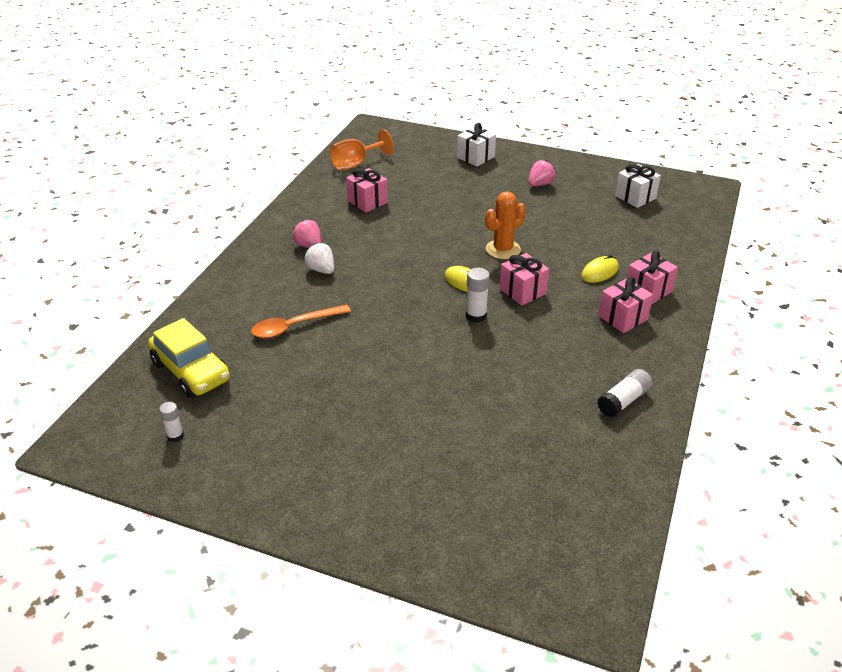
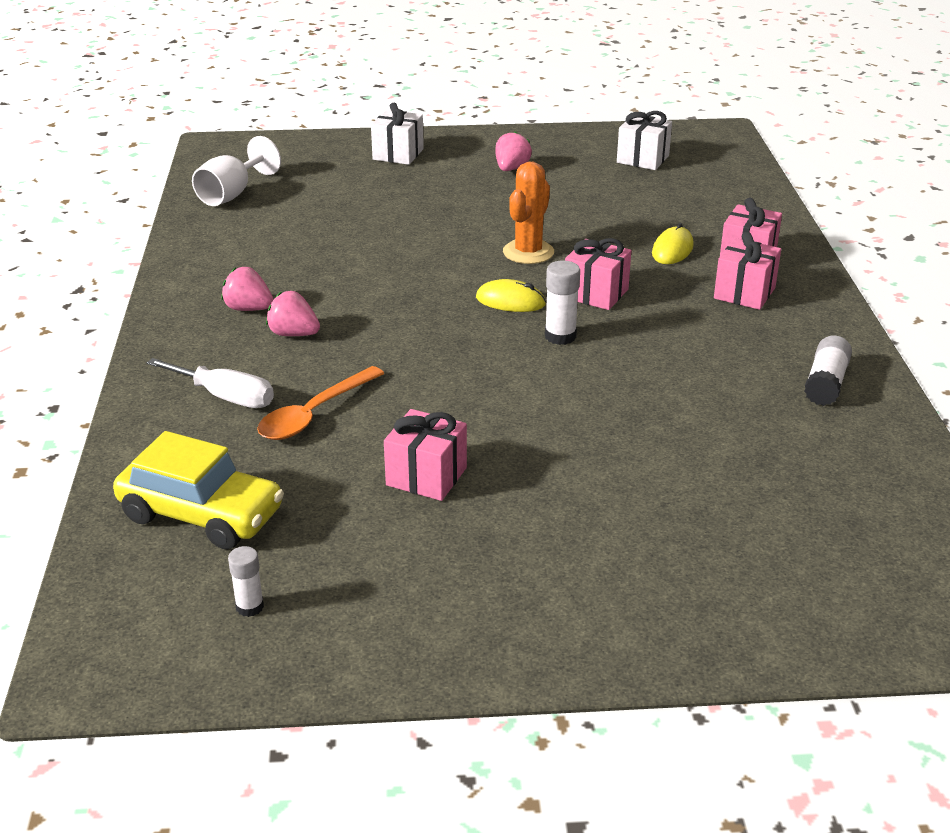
camera: 25 degrees left, 5 degrees down
(255, 301) = (225, 397): none -> white screwdriver
(321, 270) = (293, 334): white strawberry -> pink strawberry
(356, 164) = (232, 194): orange goblet -> white goblet
(367, 201) = (289, 236): pink gift -> pink gift (426, 476)

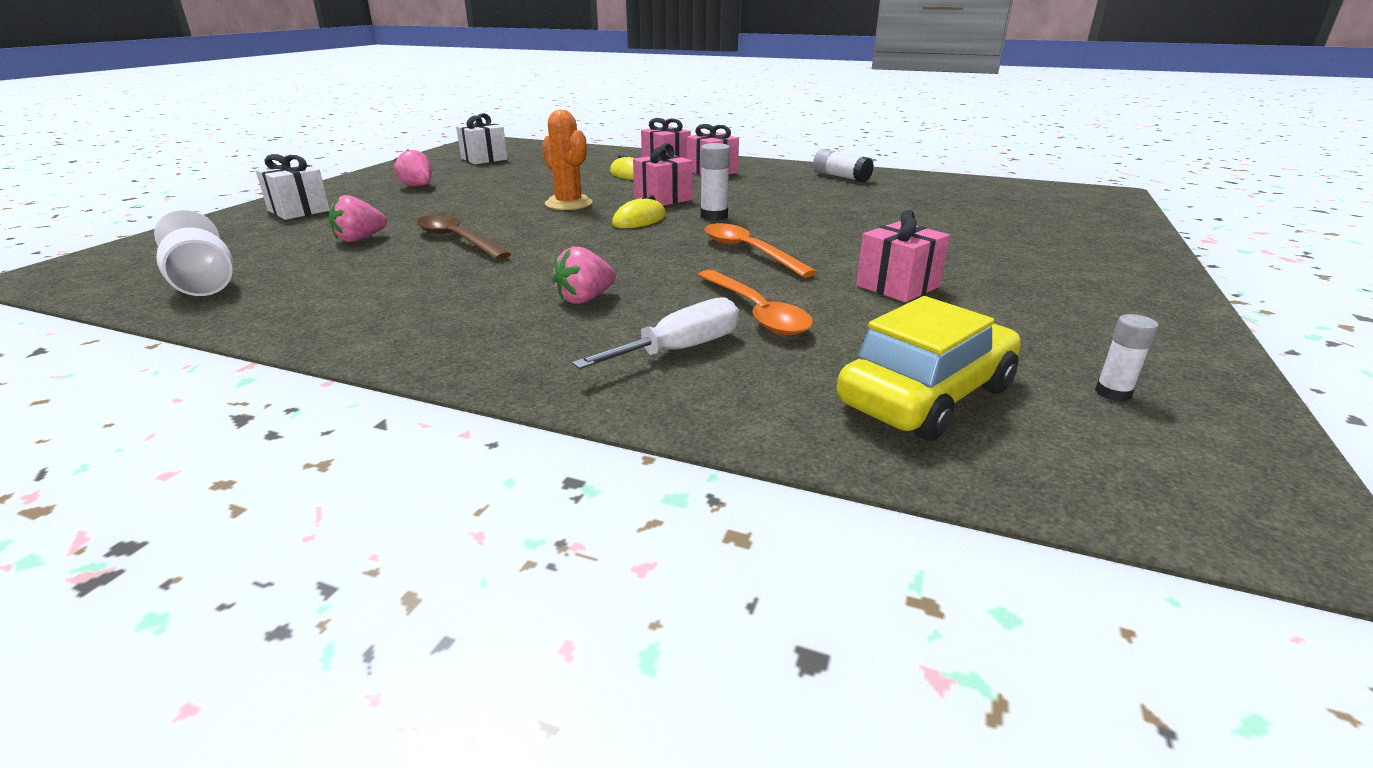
camera: 65 degrees left, 5 degrees down
(248, 309) = (497, 312): pink strawberry -> pink strawberry (360, 239)
(382, 240) = (457, 240): none -> brown spoon
(462, 380) = (749, 252): none -> orange spoon

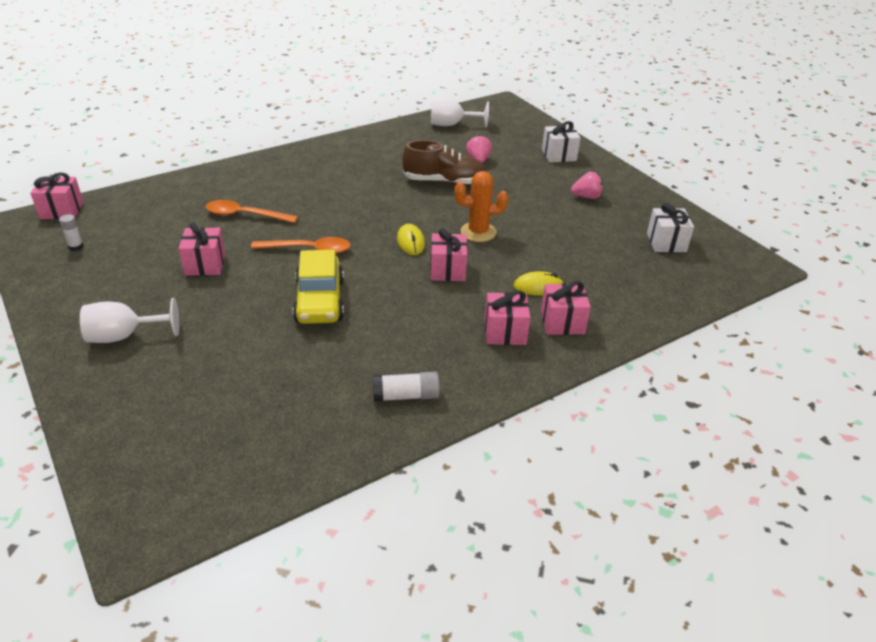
camera: 125 degrees right, 10 degrees up
(457, 240) = (444, 181): brown spoon -> brown shoe
(585, 299) = (318, 186): pink strawberry -> none
(679, 349) = (245, 187): white screwdriver -> none
(714, 216) = (383, 270): white glue stick -> none
(926, 396) = (142, 212): yellow car -> yellow car (319, 301)
(1068, 269) = (124, 336): none -> white goblet
(1136, 499) = (62, 210): none -> pink gift

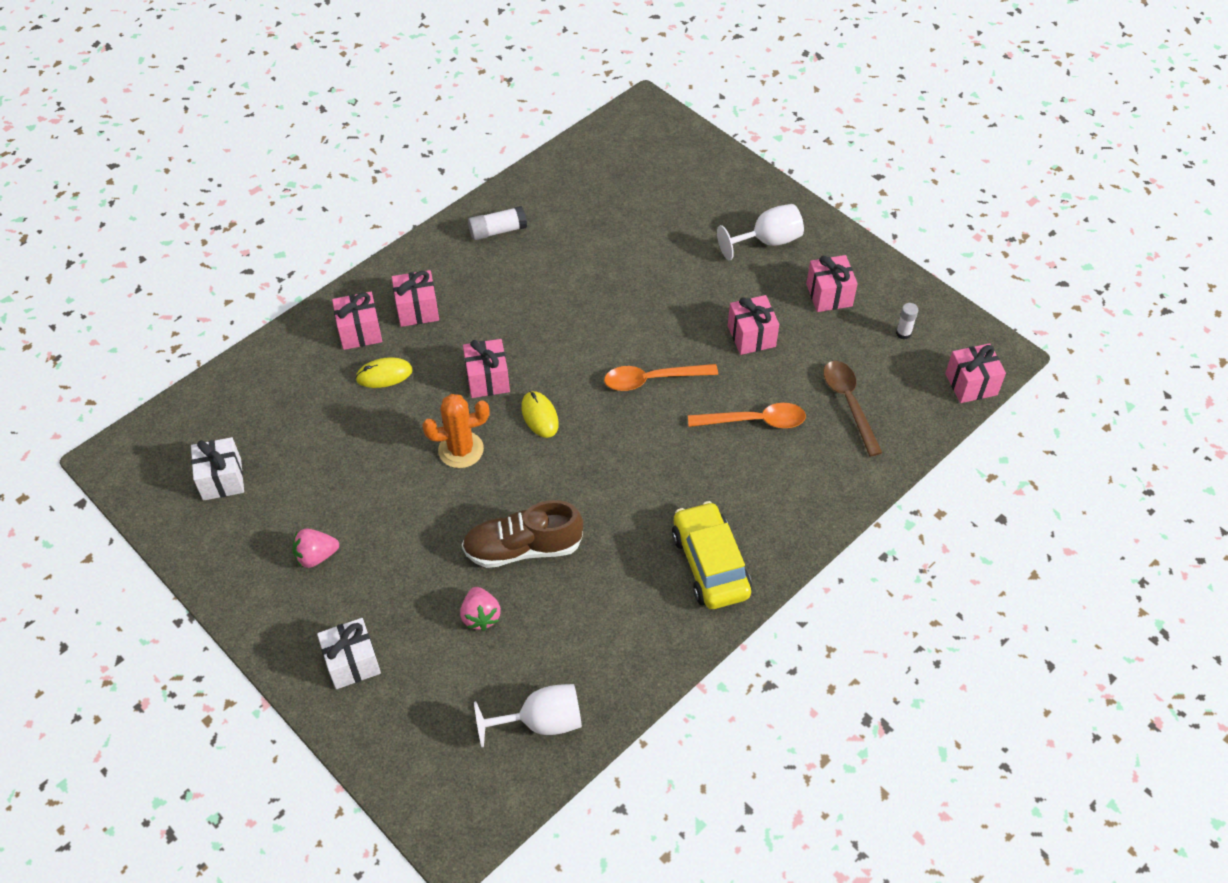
camera: 170 degrees right, 15 degrees up
(109, 282) = (829, 295): none -> pink gift
(165, 214) = (849, 403): none -> brown spoon
(319, 301) = (610, 312): yellow car -> yellow car (710, 564)

